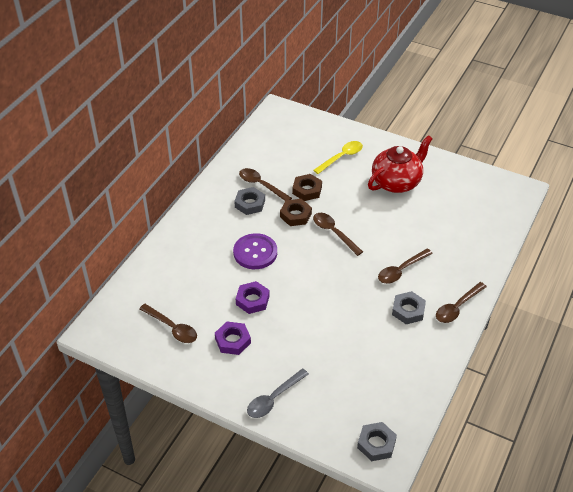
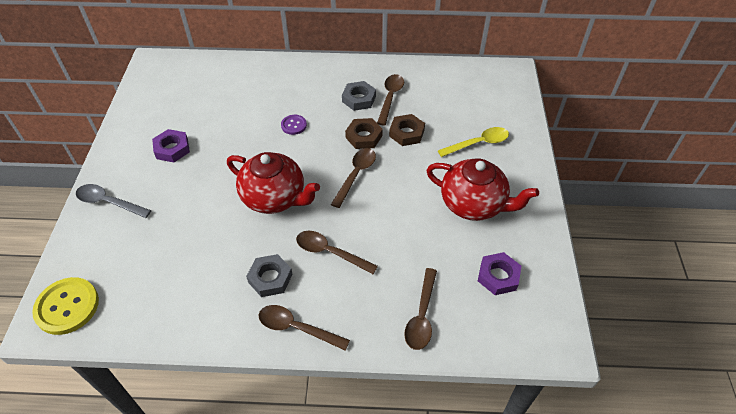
camera: 65 degrees right, 5 degrees up
(172, 328) = (173, 105): brown spoon -> brown spoon (421, 315)
(252, 300) = (229, 145): purple nut -> purple nut (498, 276)
(255, 252) = (294, 125): purple button -> purple button, size x0.54
(331, 287) = (275, 198): none -> red teapot
(341, 157) = (478, 143): yellow spoon -> yellow spoon turned 45 degrees counterclockwise
(376, 444) = (67, 307): grey nut -> yellow button

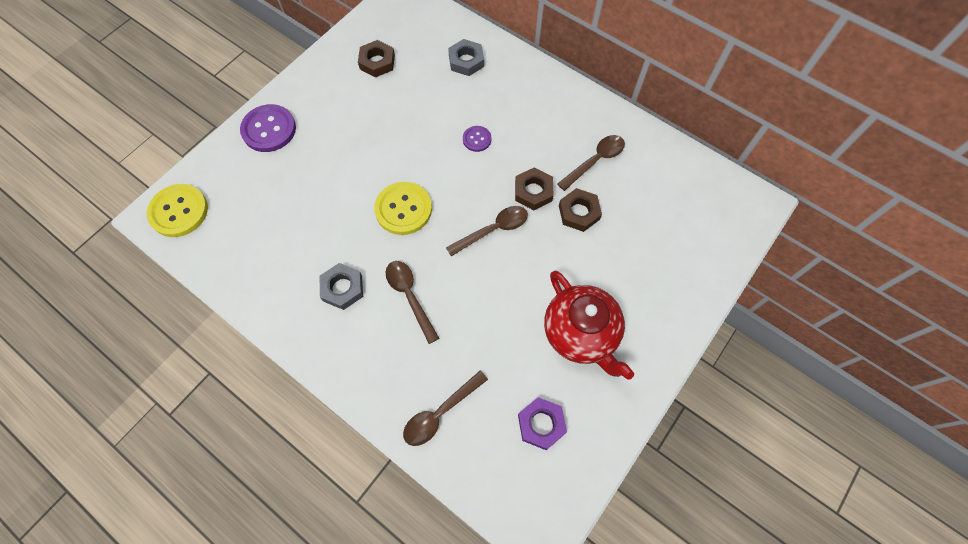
camera: 35 degrees right, 15 degrees up
(109, 202) = (269, 129): grey spoon -> purple button
(169, 113) = (377, 62): none -> brown nut
(172, 149) = (353, 103): purple nut -> none
(275, 198) = (403, 209): red teapot -> yellow button
(297, 328) = (330, 350): brown spoon -> none
(359, 99) = (562, 144): grey nut -> grey nut (466, 61)
(478, 143) = (643, 269): yellow spoon -> none

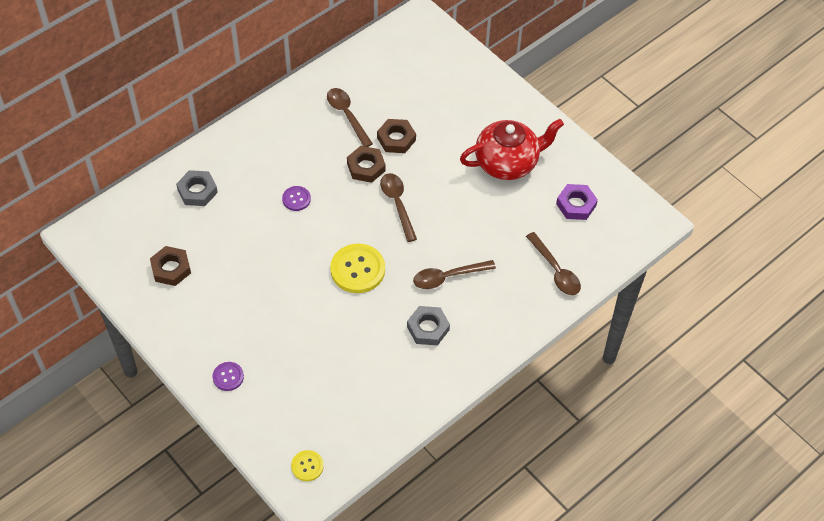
camera: 80 degrees left, 10 degrees down
(179, 211) = (307, 466): yellow button -> yellow button, size x0.54
(269, 129) = (228, 377): purple button -> purple button, size x0.54

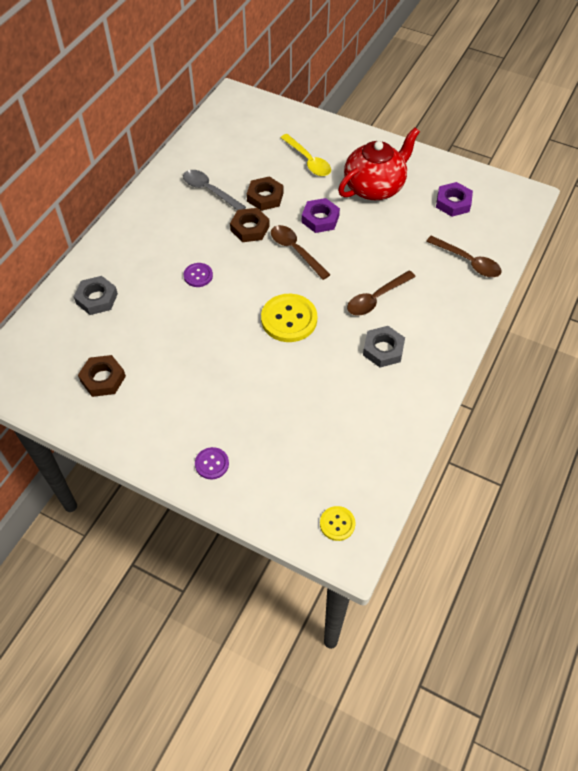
camera: 20 degrees left, 0 degrees up
(347, 115) = (209, 191): brown spoon -> grey spoon
(437, 179) = (320, 219): none -> purple nut
(457, 113) = (308, 161): none -> yellow spoon

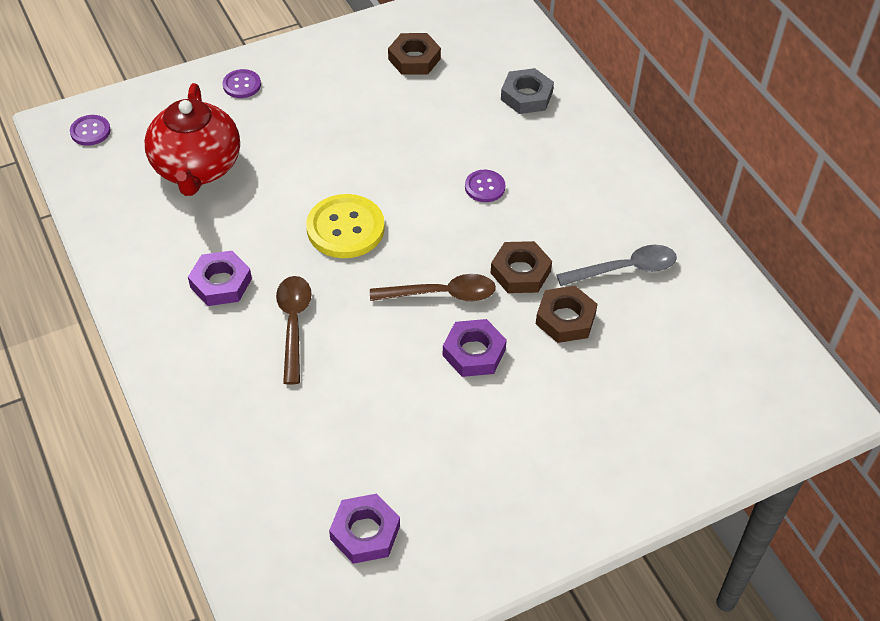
camera: 125 degrees right, 5 degrees down
(308, 161) = (601, 410): yellow spoon -> none
(337, 524) = (90, 131): yellow button -> purple button
(375, 187) = (480, 455): red teapot -> red teapot (197, 168)
(383, 349) = (221, 283): grey nut -> purple nut
(468, 261) = (250, 464): brown spoon -> none

